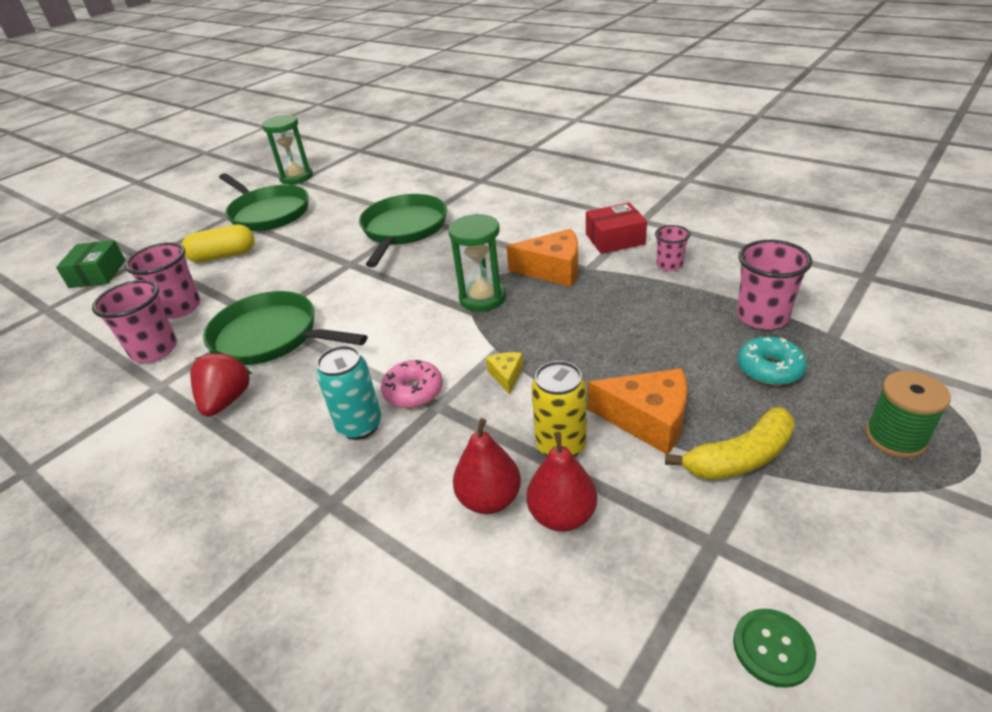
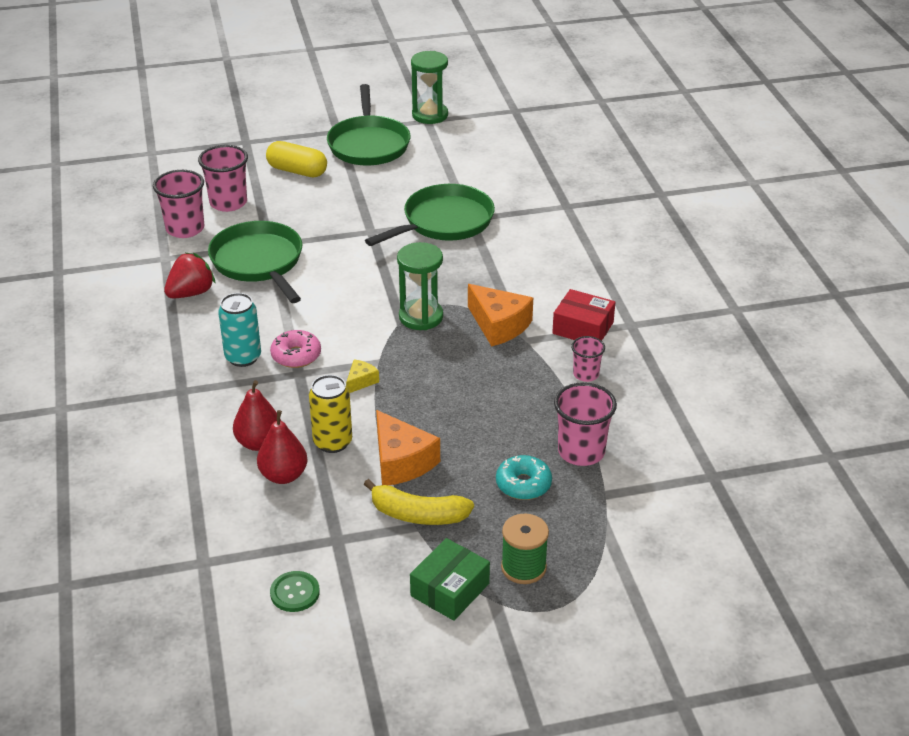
camera: 35 degrees right, 0 degrees up
(97, 274) = (205, 138): green box -> green box (450, 590)

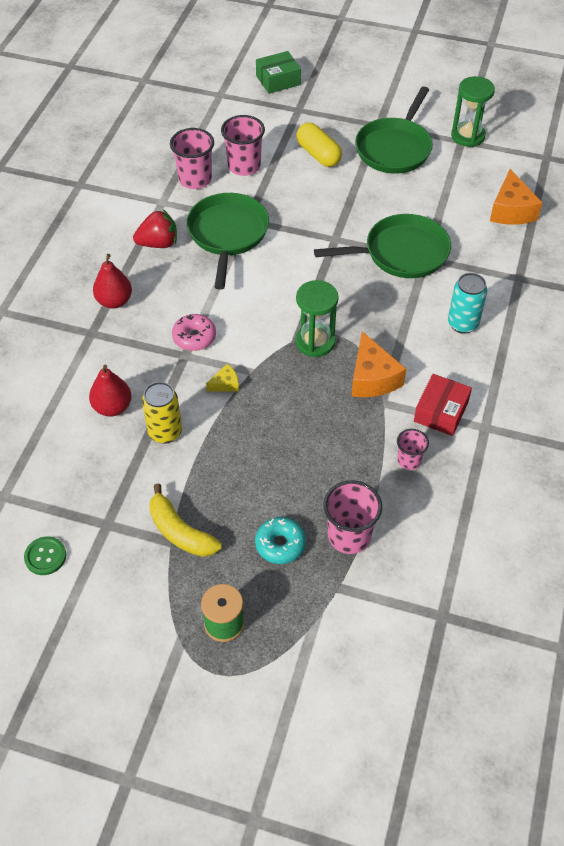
camera: 30 degrees right, 15 degrees up
(243, 357) = (155, 321): turquoise can -> turquoise can (462, 324)
(283, 475) = (109, 446): red pear -> red pear (114, 301)
(401, 462) = (202, 475): orange cheese -> orange cheese (511, 210)
(450, 590) = (155, 614): green box -> green box (278, 80)
(583, 328) = (441, 412): red box -> red box turned 60 degrees clockwise

